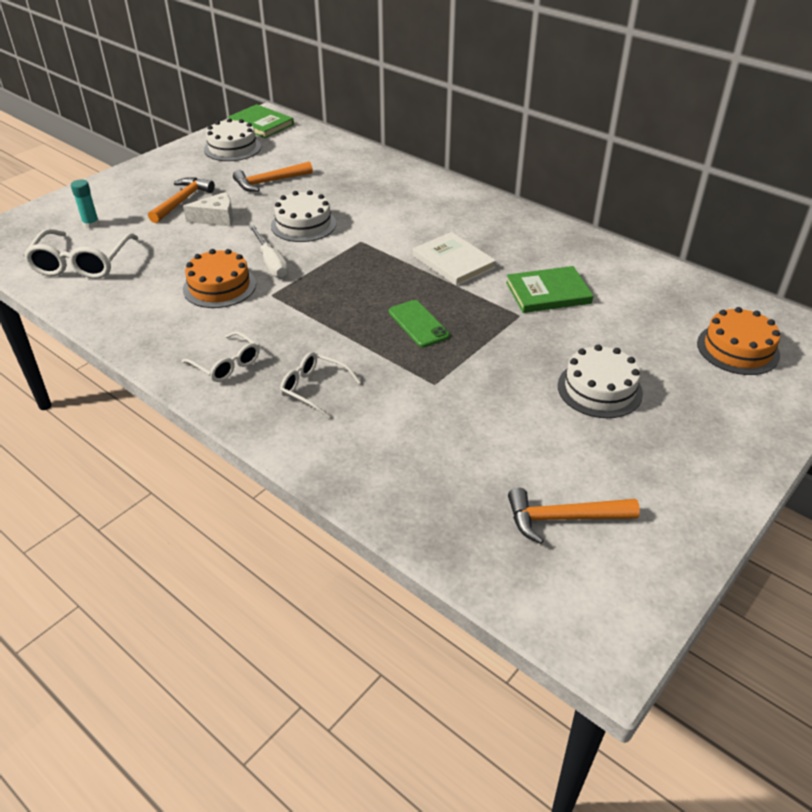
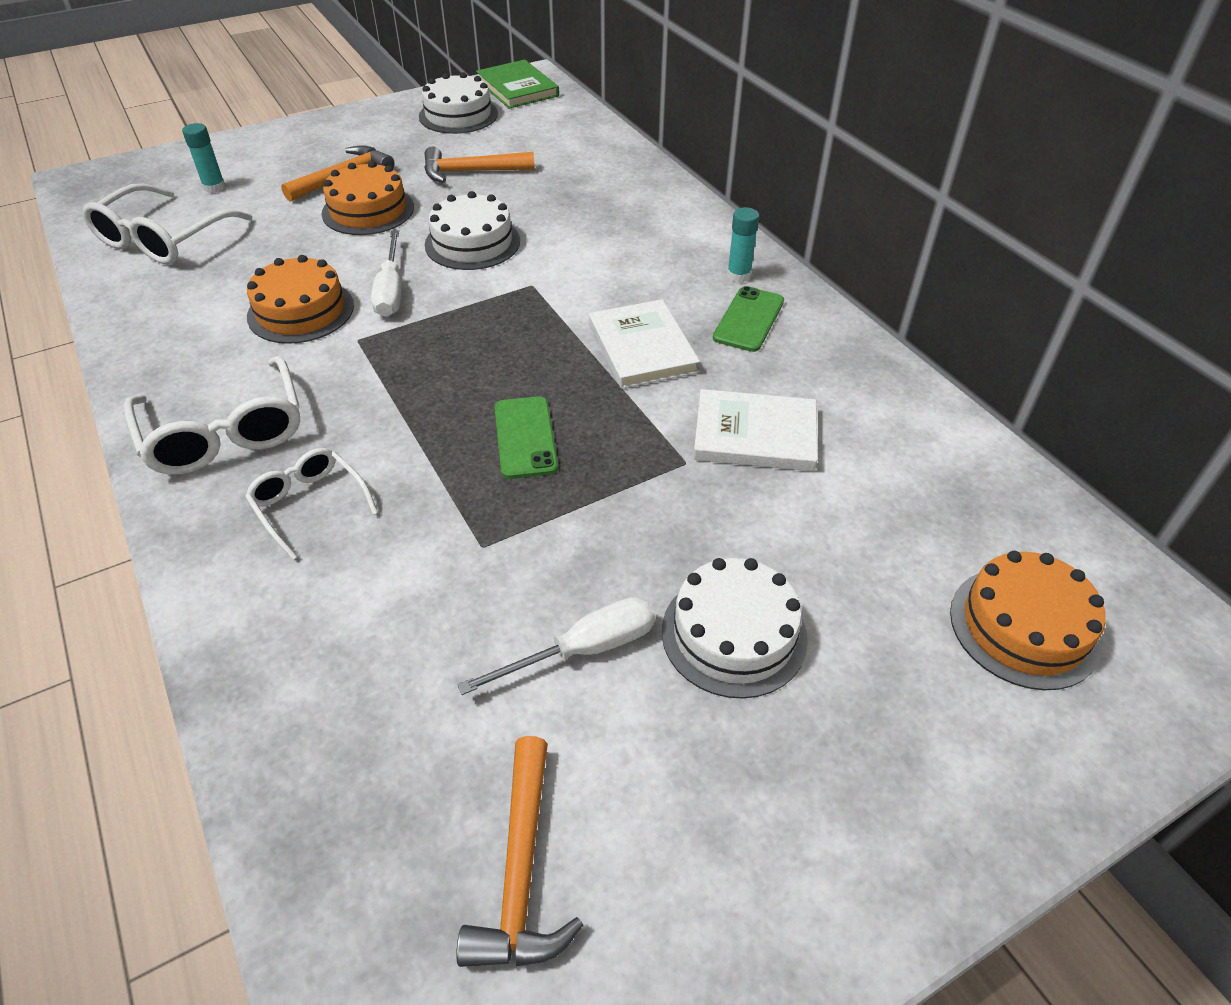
camera: 20 degrees right, 5 degrees up
(216, 218) = (368, 210): white cheese -> orange cake
(226, 364) = (224, 432): white glasses -> white glasses, size x1.65
(483, 211) = (738, 275): none -> turquoise glue stick
(505, 234) = (749, 319): none -> green phone
(526, 417) = (583, 650): none -> white screwdriver
(548, 293) = (754, 435): green book -> white book
(563, 518) = (521, 870): orange hammer -> orange hammer turned 105 degrees counterclockwise

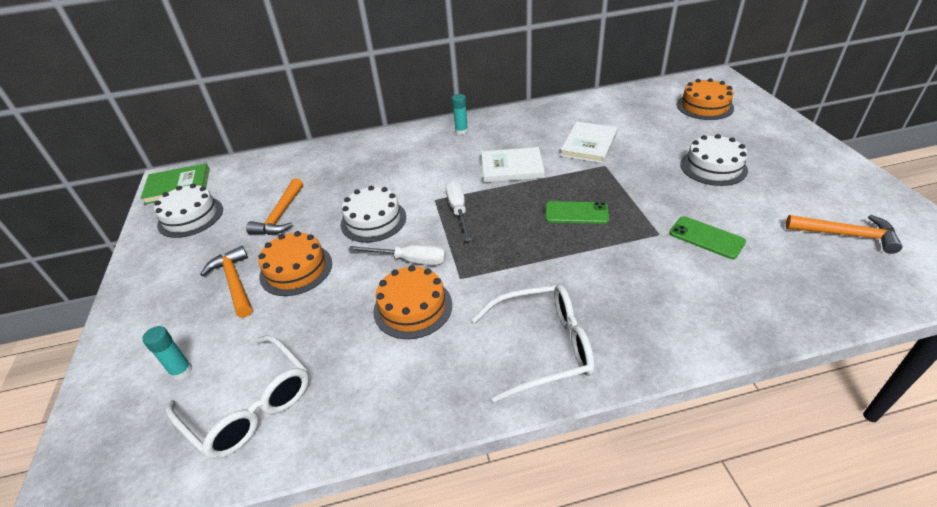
camera: 70 degrees left, 5 degrees down
(309, 505) = (621, 301): white glasses -> none
(583, 650) = (726, 207): white screwdriver -> white screwdriver (458, 210)
(749, 319) = (500, 134): green phone -> green phone (706, 237)

